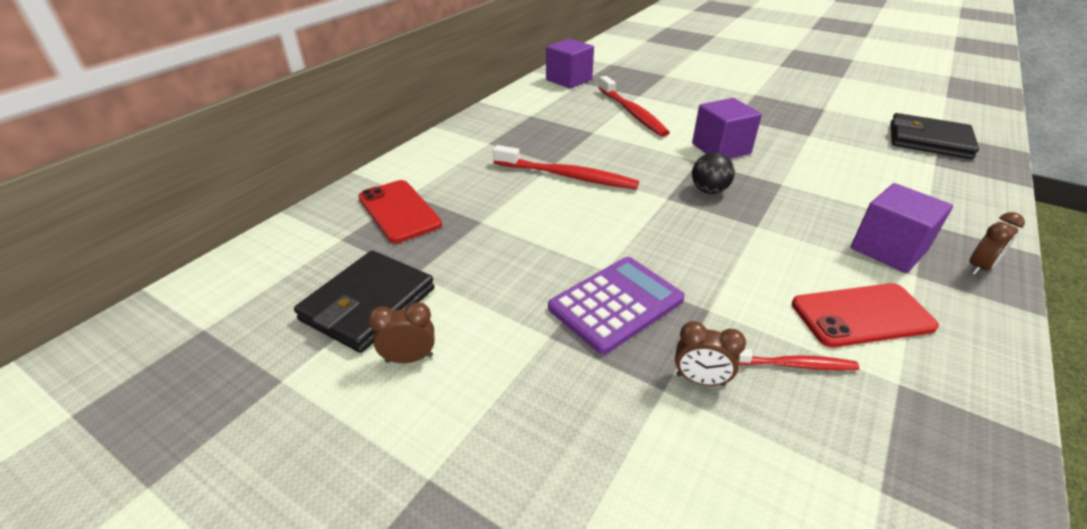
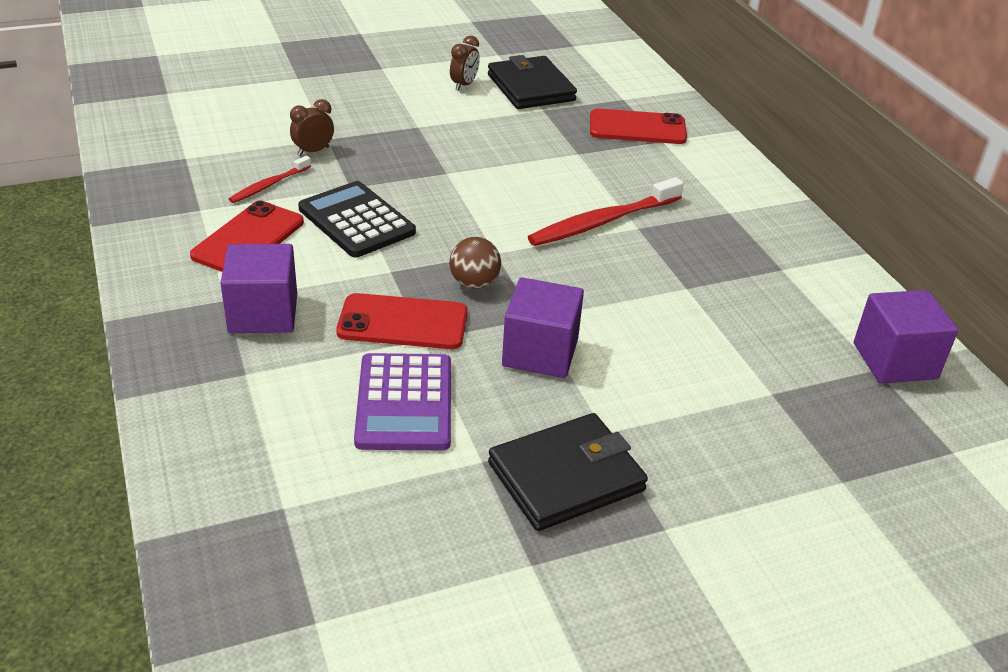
camera: 125 degrees right, 0 degrees up
(616, 304) = (408, 158): purple calculator -> purple calculator (404, 403)
(632, 112) = (715, 349): red toothbrush -> none
(709, 190) = (474, 283): black ball -> brown ball
(741, 274) = (356, 220): none -> black calculator
(785, 196) = (403, 322): none -> red phone
(929, 140) = (321, 576): black wallet -> black wallet (566, 476)
(979, 267) = (173, 341): brown clock -> none

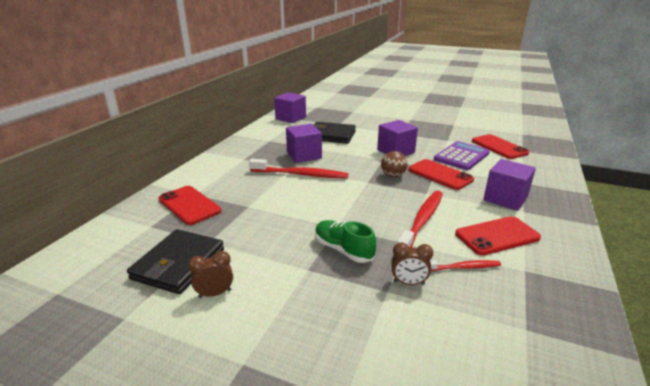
camera: 135 degrees left, 10 degrees down
(346, 492) = (499, 147): none -> red phone
(356, 220) = (422, 221): black calculator -> red toothbrush
(407, 153) = (343, 250): none -> green shoe
(566, 476) = (425, 131): black wallet -> black wallet (331, 135)
(665, 261) = (304, 155): none -> purple cube

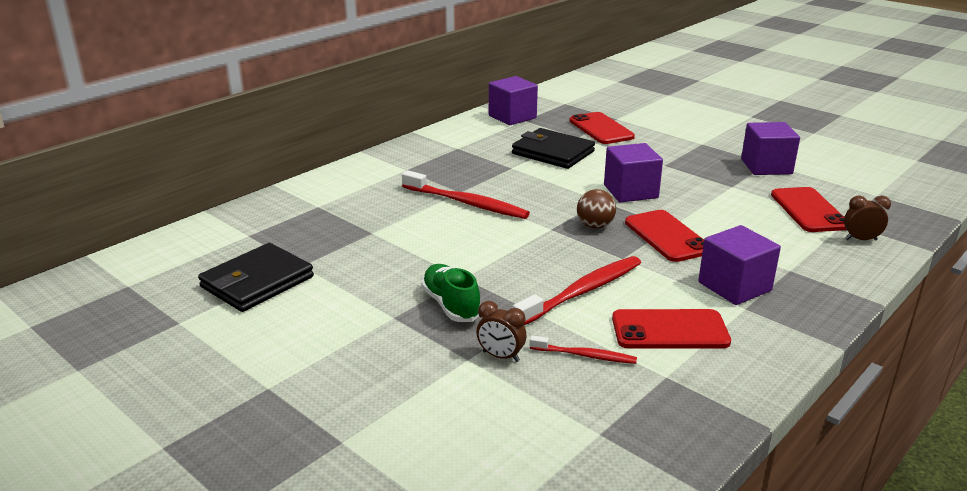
camera: 20 degrees right, 0 degrees up
(189, 205) = (304, 218): red phone -> red phone (601, 129)
(215, 293) = (278, 319): brown clock -> brown clock (860, 240)
(304, 155) = (490, 177): purple cube -> purple cube (766, 166)
(461, 156) = (729, 215): purple calculator -> none

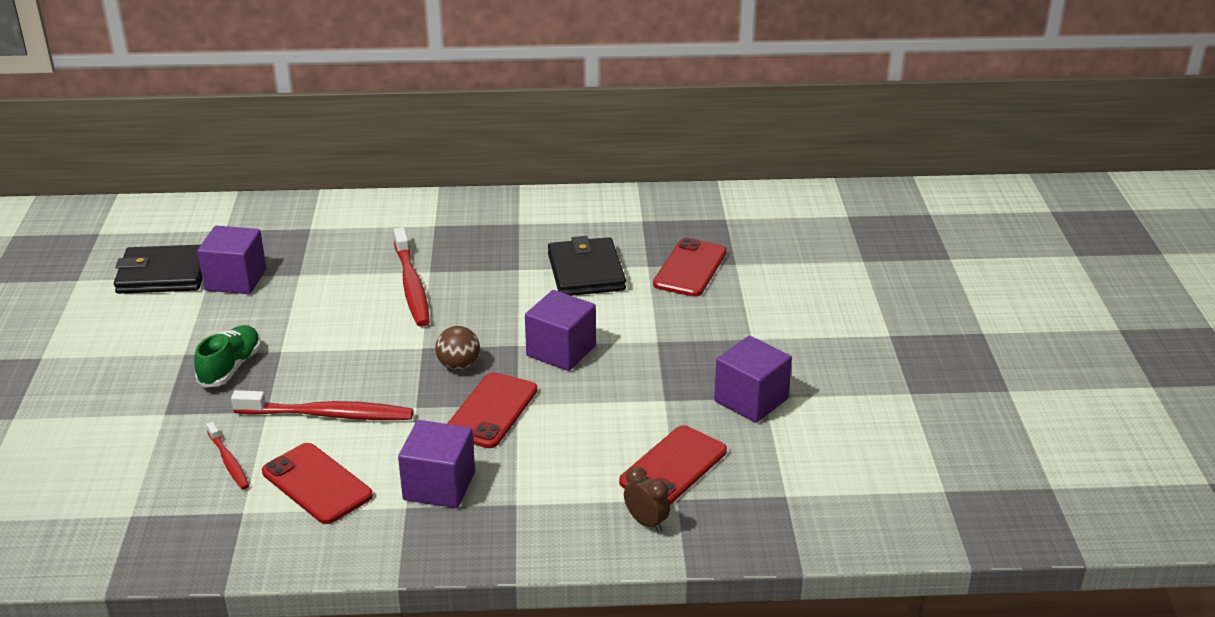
camera: 45 degrees right, 5 degrees up
(501, 356) = (183, 425): brown clock -> none
(512, 117) = (638, 211): purple cube -> purple cube (236, 280)

